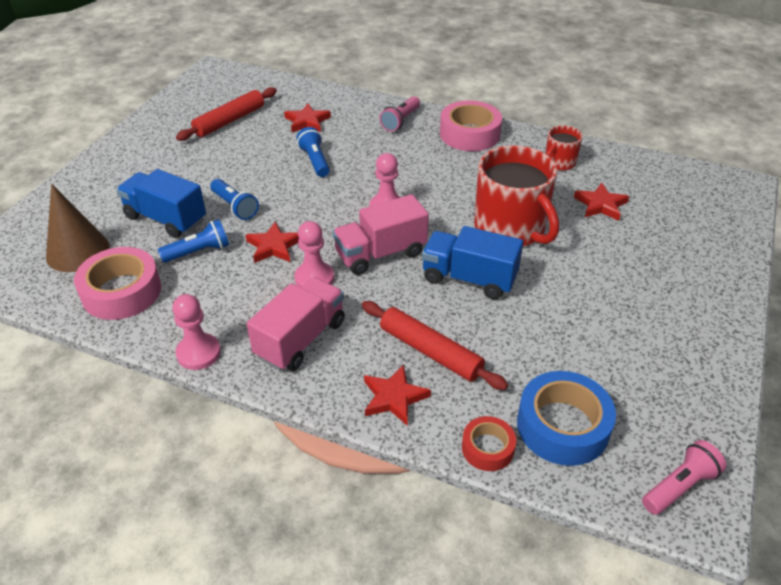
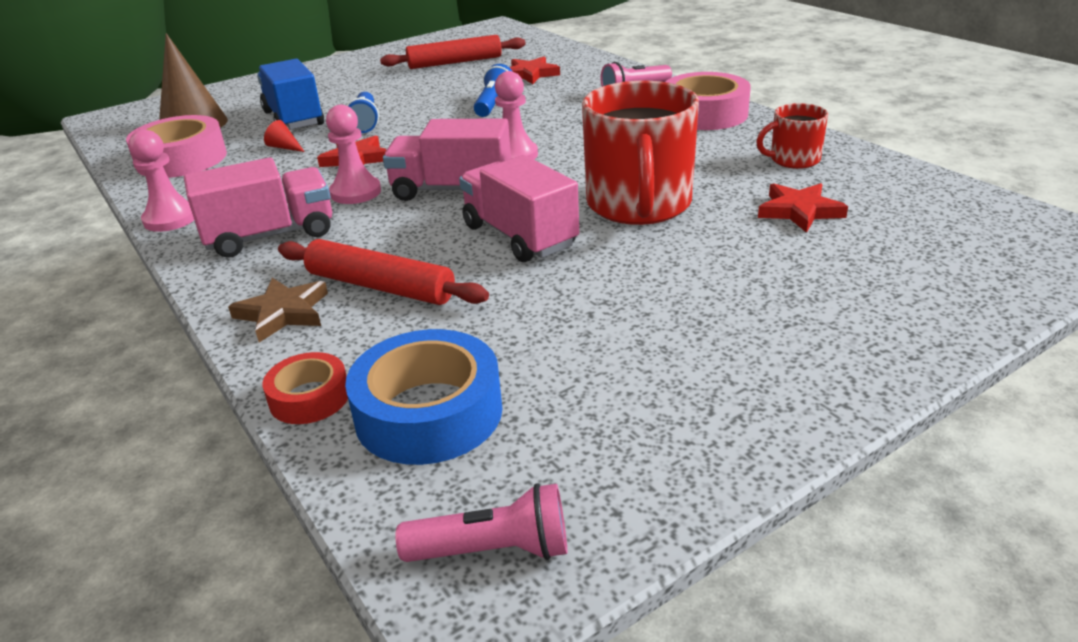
camera: 35 degrees right, 10 degrees down
(199, 252) = (284, 147): blue flashlight -> red cone
(394, 397) = (283, 313): red star -> brown star
(430, 351) = (380, 286): red rolling pin -> red rolling pin turned 45 degrees counterclockwise
(469, 278) = (519, 236): blue truck -> pink truck

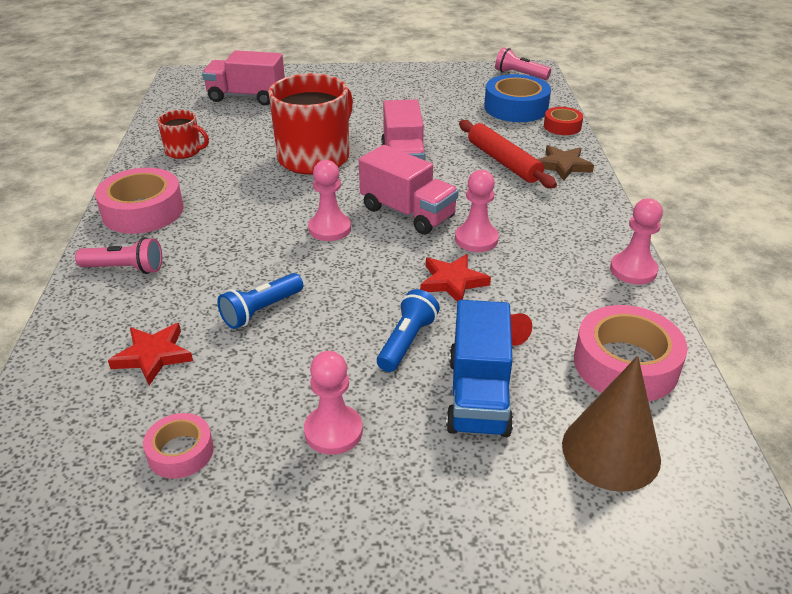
camera: 150 degrees left, 5 degrees up
(270, 236) = (556, 222): pink truck -> pink truck (246, 97)
(377, 86) = (333, 431): none -> pink pawn
(455, 62) = (180, 452): red rolling pin -> pink tape
(799, 211) = (250, 124): red star -> none

